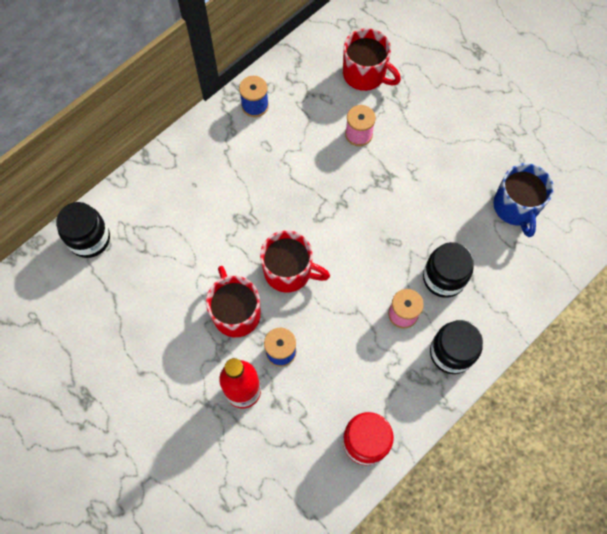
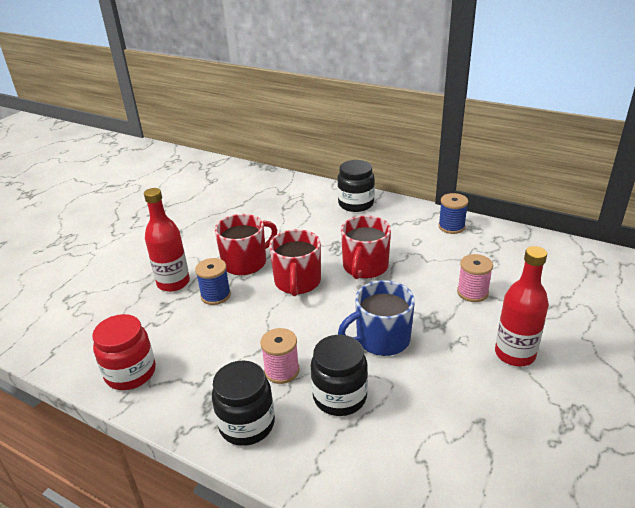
camera: 75 degrees right, 35 degrees down
(89, 239) = (282, 185): black jar -> black jar (356, 204)
(365, 74) = (545, 281): red mug -> red mug (365, 267)
(438, 140) = (514, 354): none -> red bottle
(516, 207) = (476, 450): blue mug -> blue mug (381, 339)

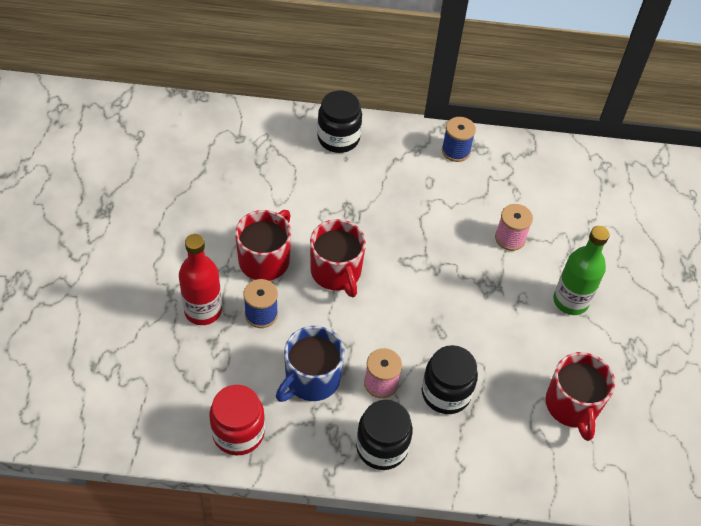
camera: 30 degrees left, 20 degrees up
(365, 267) = (394, 232): red mug -> red mug (572, 406)
(381, 339) = (452, 319): blue mug -> blue mug (311, 379)
(514, 354) = (570, 301): red bottle -> green bottle

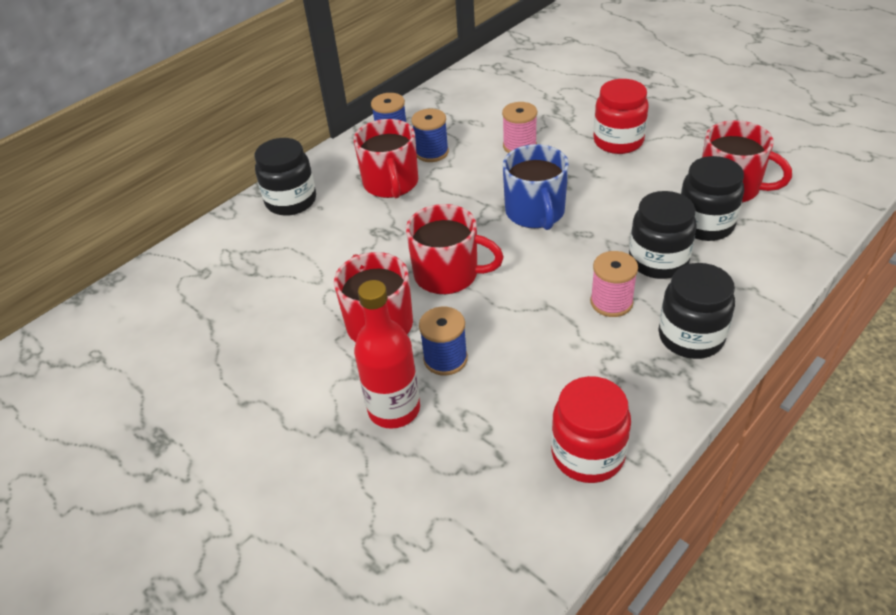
camera: 45 degrees left, 10 degrees down
(311, 379) = (564, 355): blue mug -> blue mug (535, 213)
(401, 184) = (391, 184): none -> red mug
(456, 187) = (432, 152): none -> blue spool
(511, 406) = (705, 225): none -> black jar
(570, 301) = (618, 141): green bottle -> red jar

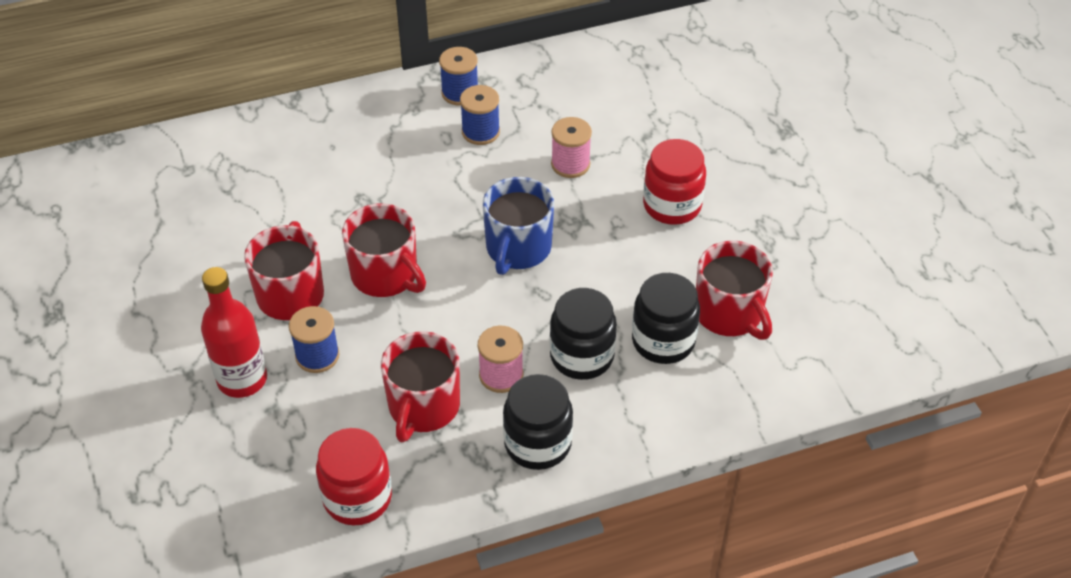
camera: 25 degrees right, 5 degrees up
(291, 201) = (312, 127): black jar -> none
(391, 184) = (414, 151): red mug -> red mug (423, 407)

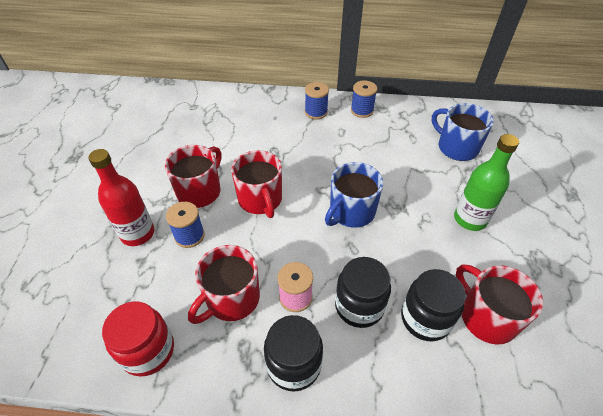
camera: 25 degrees right, 0 degrees up
(480, 132) = (363, 135): blue spool -> blue spool (316, 112)
(570, 164) = (410, 170): pink spool -> none
(619, 109) = (456, 147): none -> blue mug
(672, 205) = (470, 219): red jar -> green bottle
(729, 314) = (486, 317): red mug -> red mug turned 150 degrees clockwise

